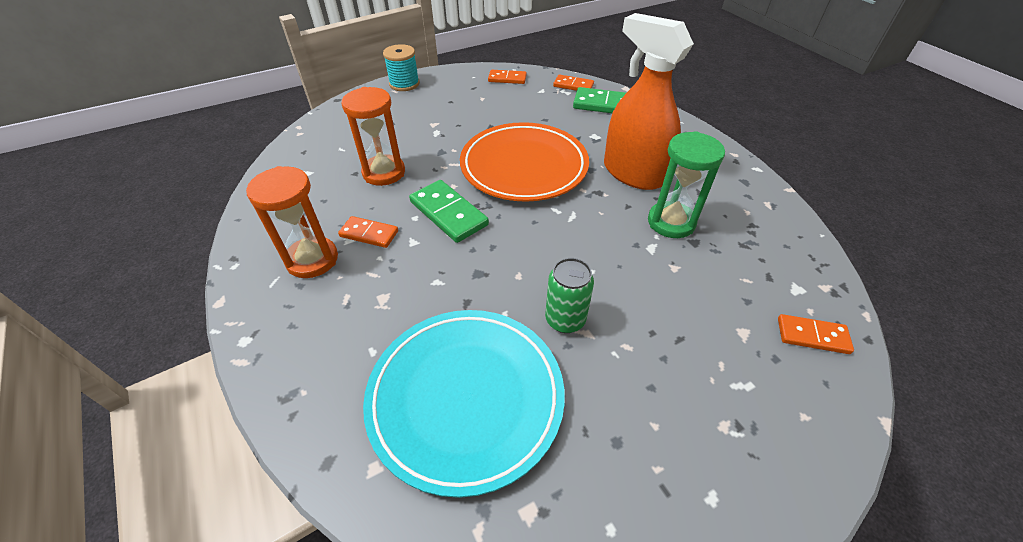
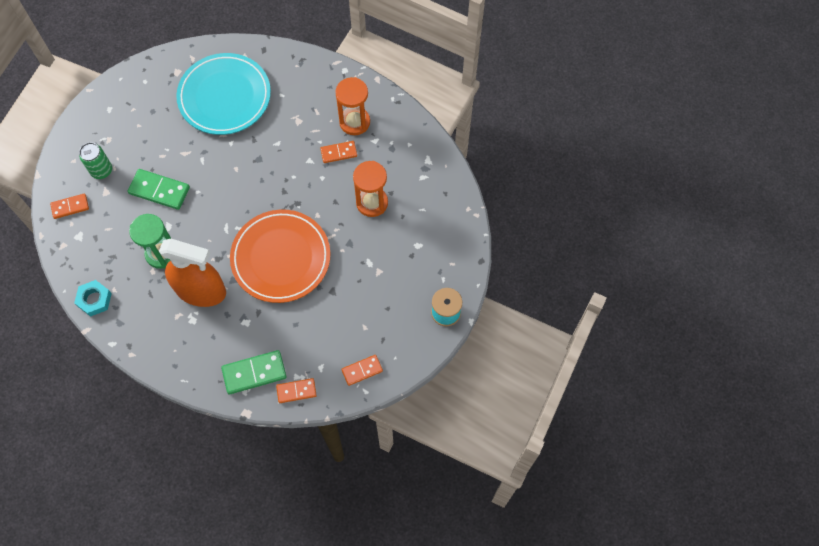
camera: 150 degrees right, 20 degrees up
(448, 213) = (303, 191): green domino -> green domino (159, 190)
(565, 319) = (198, 155): green can -> green can (101, 170)
(776, 211) = (94, 300): none -> turquoise nut

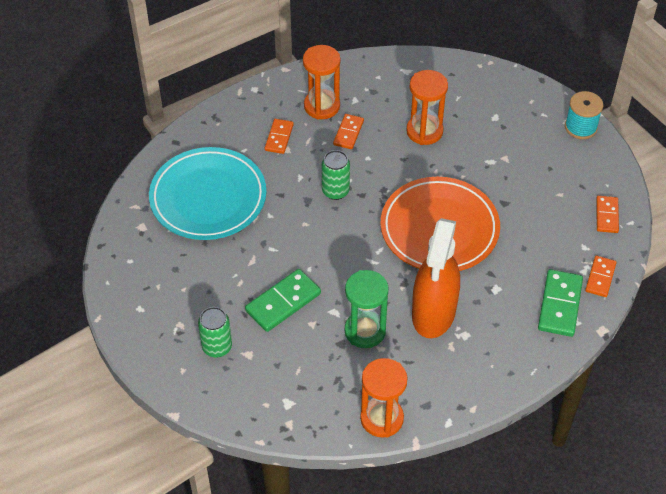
camera: 60 degrees left, 15 degrees down
(70, 207) = (243, 397): orange domino -> orange domino (279, 137)
(94, 300) = (382, 418): turquoise nut -> orange hourglass
(201, 290) = (433, 313): orange spray bottle -> orange spray bottle turned 150 degrees clockwise
(277, 172) = (335, 191): none -> green can

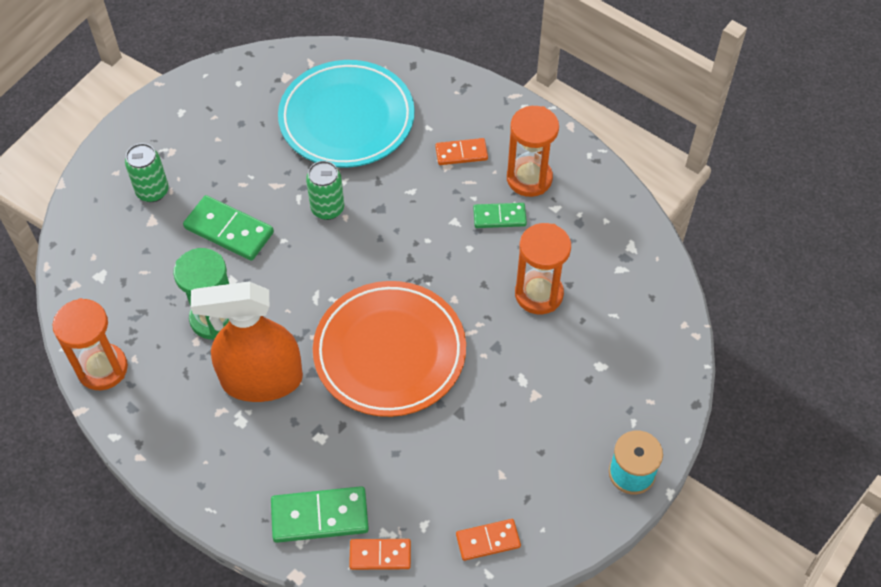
camera: 70 degrees right, 5 degrees up
(335, 191) = (404, 231): green can -> green can (327, 209)
(348, 133) = (499, 217): orange domino -> green domino

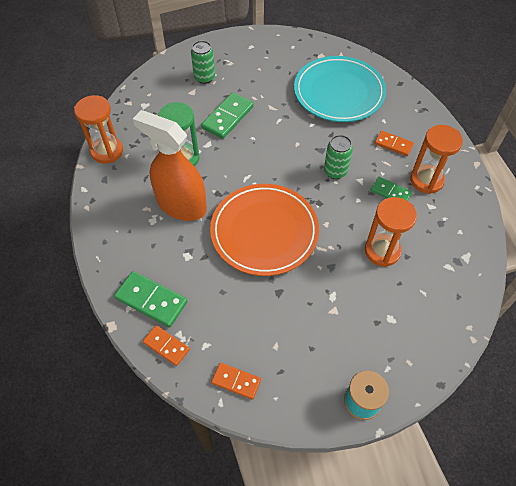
camera: 35 degrees right, 0 degrees up
(229, 230) = (227, 117): green domino -> green domino turned 60 degrees clockwise
(327, 209) = (290, 134): green can -> green can (335, 171)

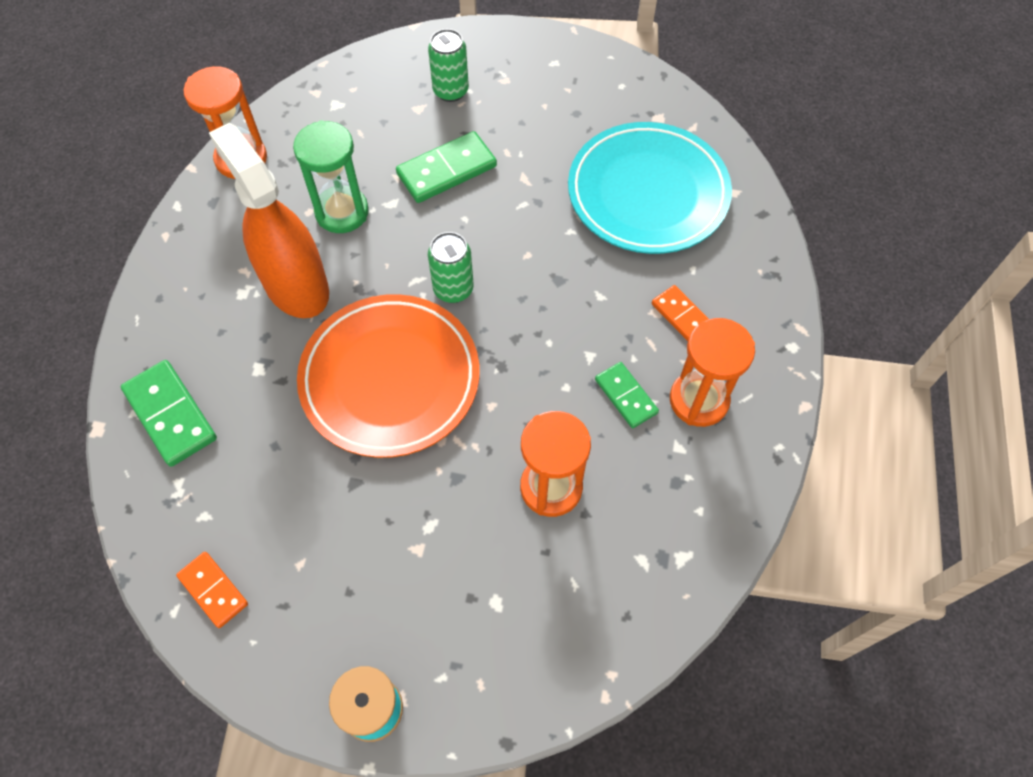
camera: 25 degrees right, 5 degrees up
(166, 346) = (151, 492): orange domino -> none
(335, 171) = (559, 325): green can -> green can (453, 289)

